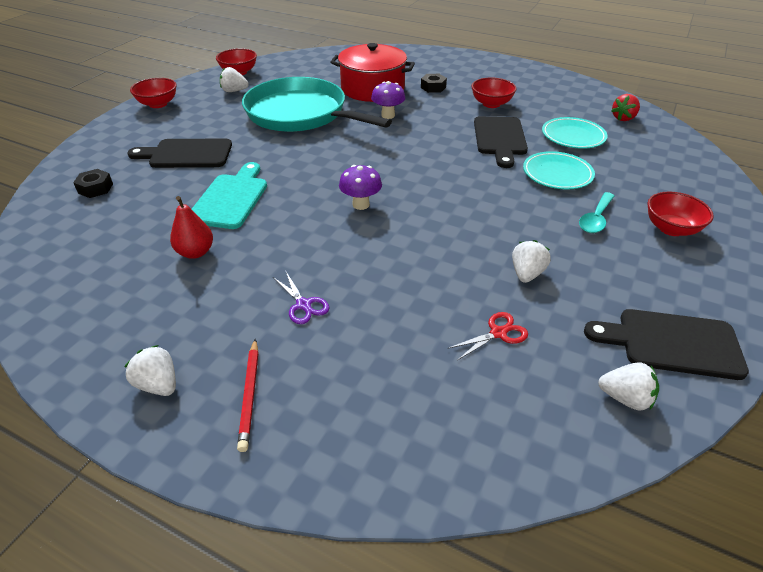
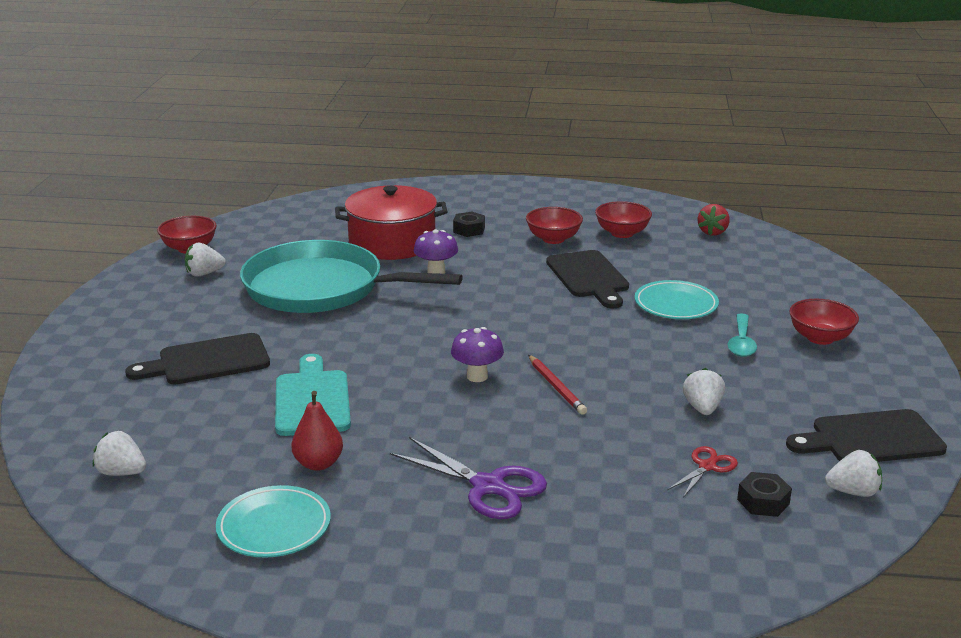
camera: 20 degrees left, 15 degrees down
(95, 188) = (118, 422): black nut -> black nut (763, 501)
(158, 104) = (107, 307): red bowl -> red bowl (622, 233)
(158, 384) = (388, 591): white strawberry -> white strawberry (121, 472)
(250, 395) = (495, 576): red pencil -> red pencil (556, 387)
(303, 305) = (488, 486): purple scissors -> purple scissors, size x1.80
(573, 136) = (669, 261): turquoise plate -> turquoise plate (274, 527)

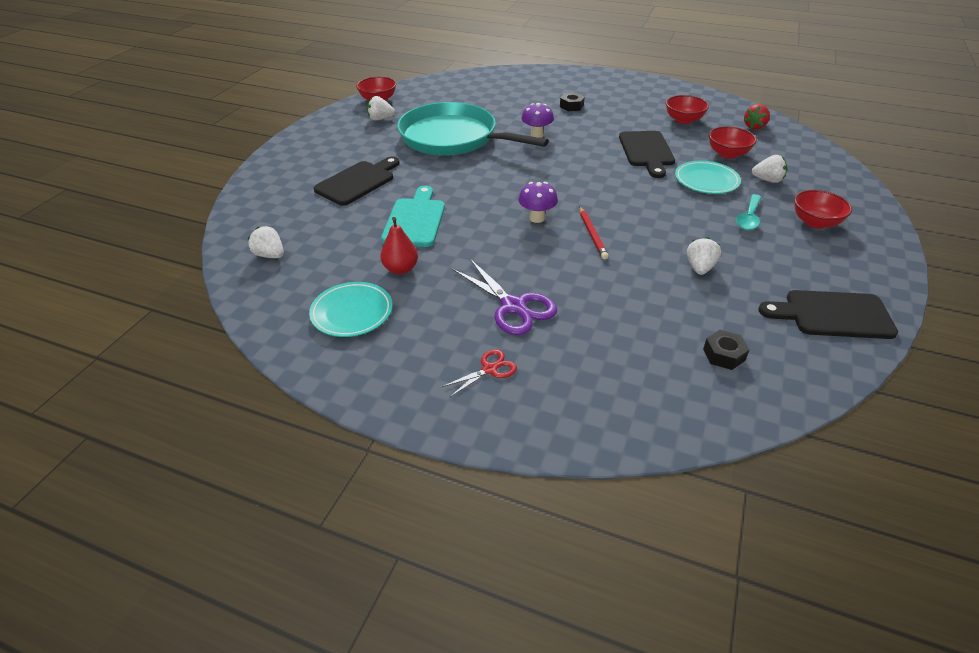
camera: 15 degrees right, 15 degrees up
(208, 361) = (357, 182): black cutting board -> black cutting board turned 135 degrees clockwise
(392, 243) = (514, 110): red pot -> none
(553, 239) = (630, 119): red bowl -> red bowl (727, 154)
(707, 466) = (687, 317): red scissors -> red scissors (490, 369)
(853, 492) = (803, 359): white strawberry -> white strawberry (767, 180)

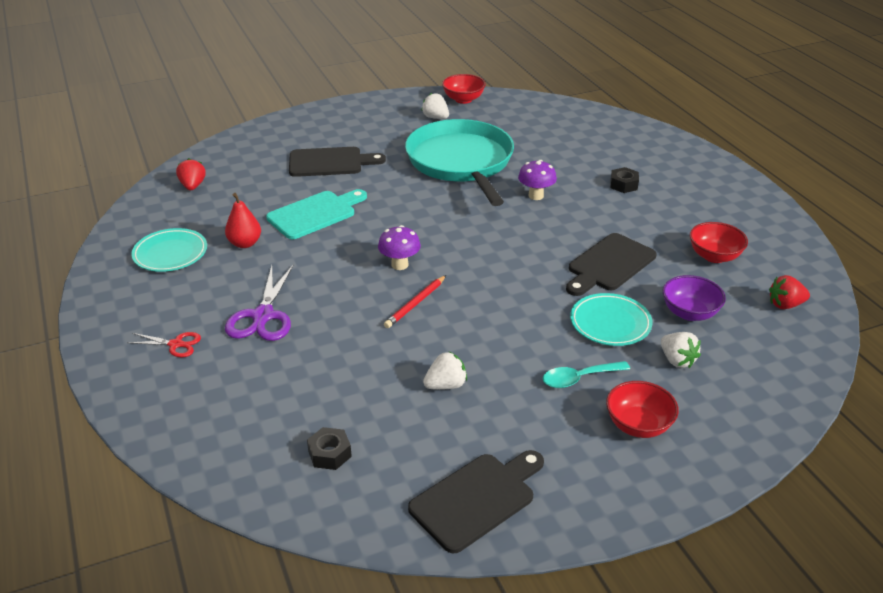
camera: 45 degrees right, 5 degrees down
(270, 255) = (193, 186): white strawberry -> red strawberry
(727, 154) = (689, 313): red bowl -> purple bowl
(833, 315) = (476, 499): black cutting board -> black cutting board turned 90 degrees clockwise

